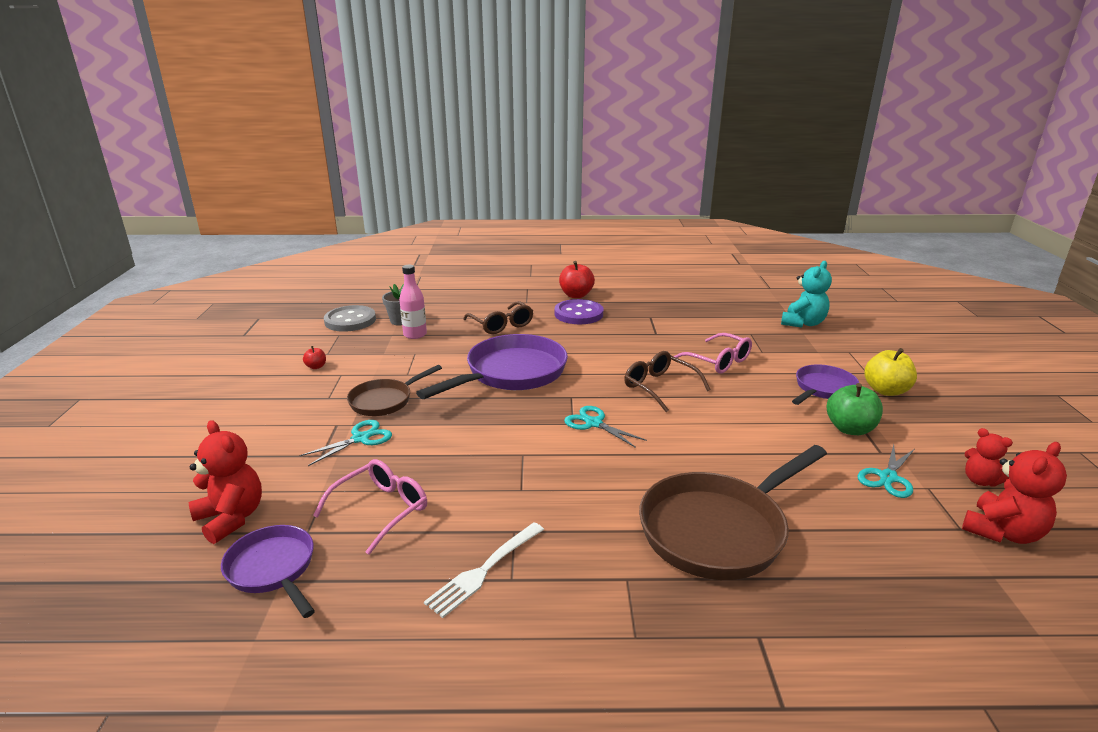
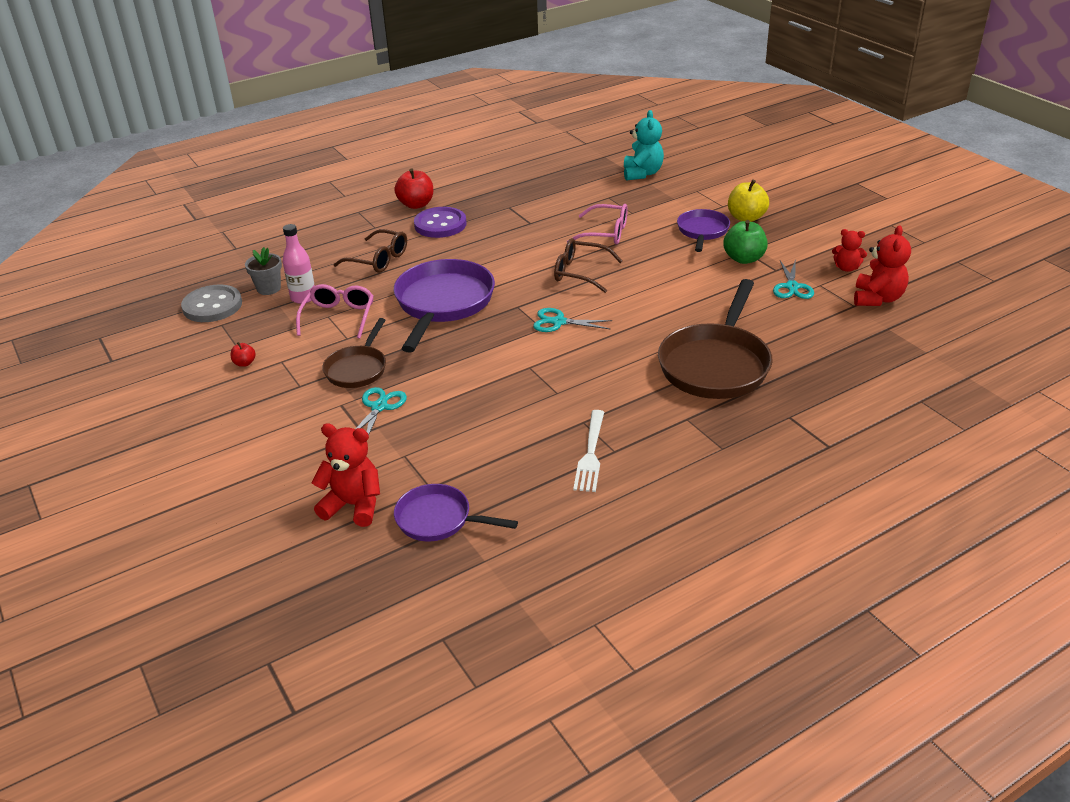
camera: 30 degrees left, 10 degrees up
(381, 509) = (468, 449): pink glasses -> pink glasses (339, 317)

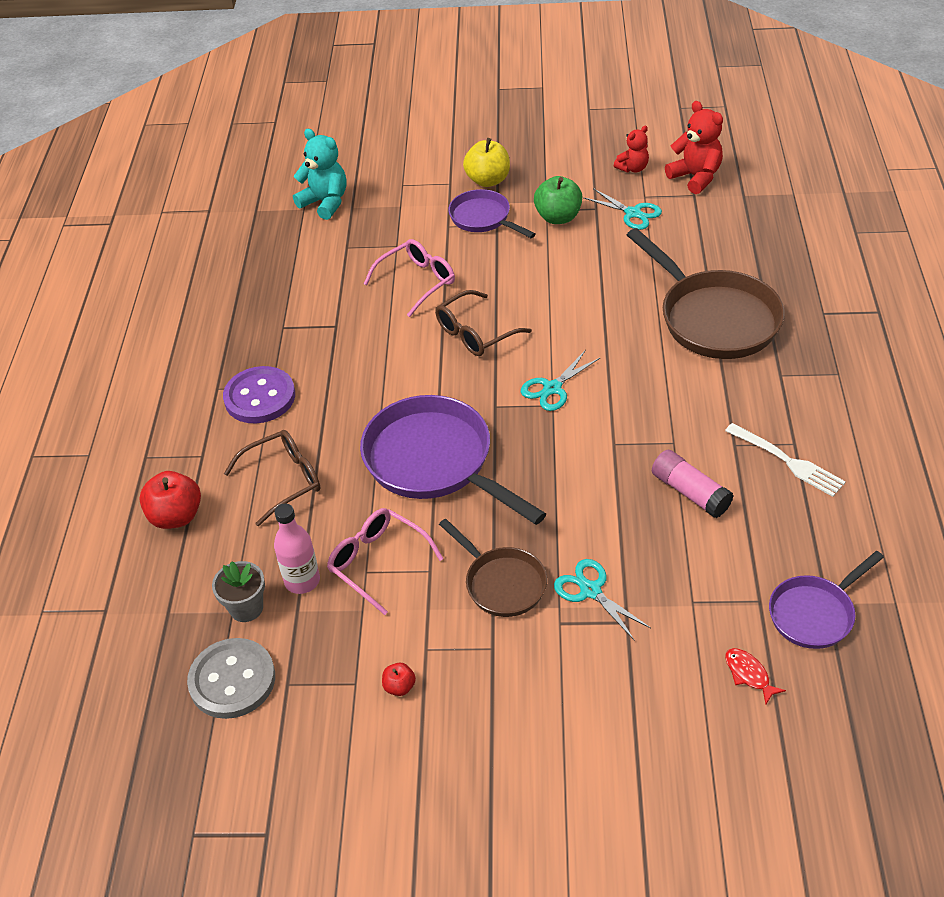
camera: 55 degrees left, 10 degrees up
(354, 505) = (749, 674): red teddy bear -> red fish
(416, 204) = (189, 399): red apple -> red apple (176, 516)
(512, 417) = (690, 492): none -> pink glue stick

